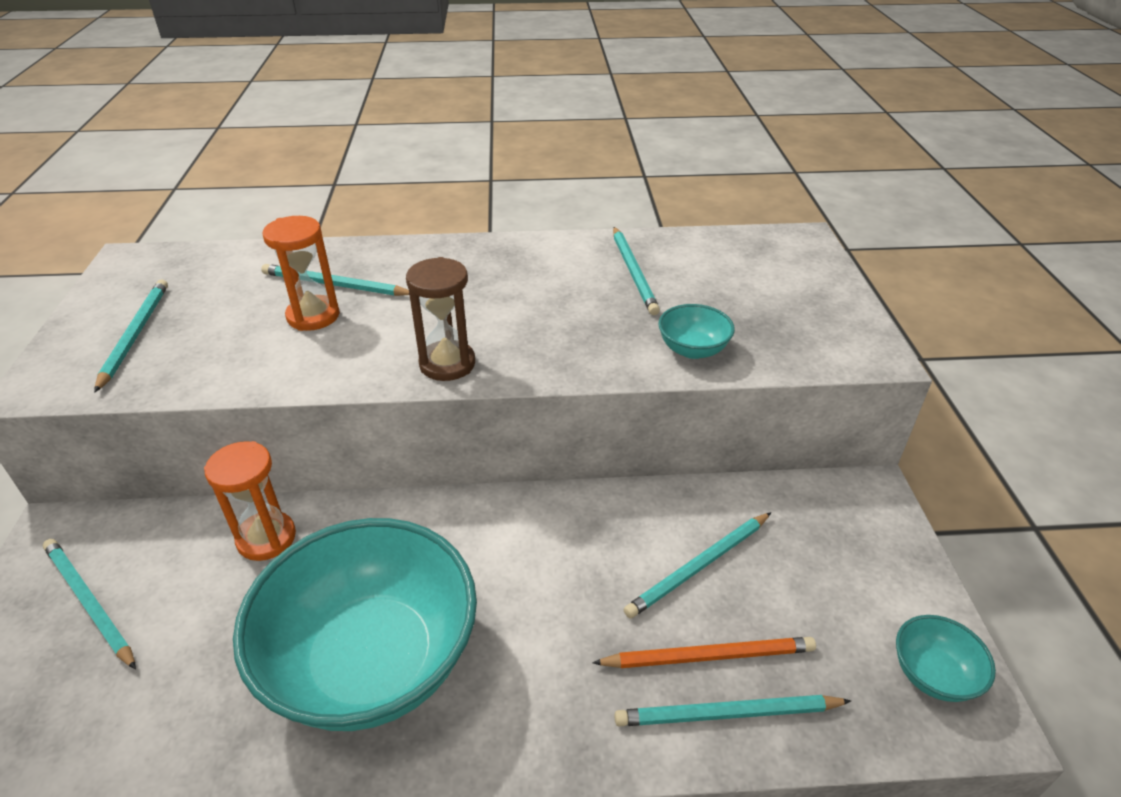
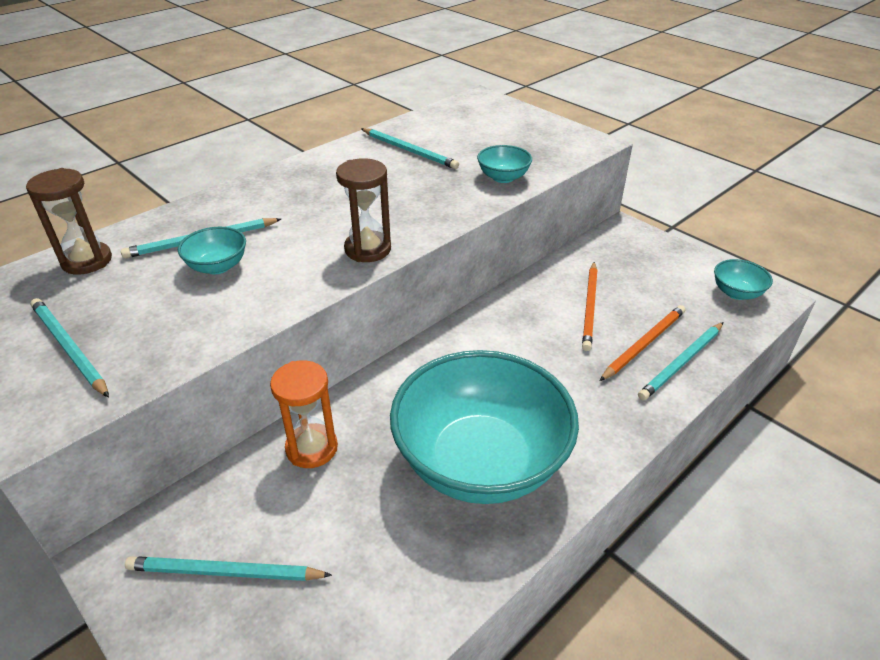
camera: 40 degrees left, 0 degrees up
(241, 263) = (87, 261): none -> brown hourglass
(313, 316) = (217, 266): orange hourglass -> turquoise bowl
(699, 566) = (589, 307): turquoise pencil -> orange pencil

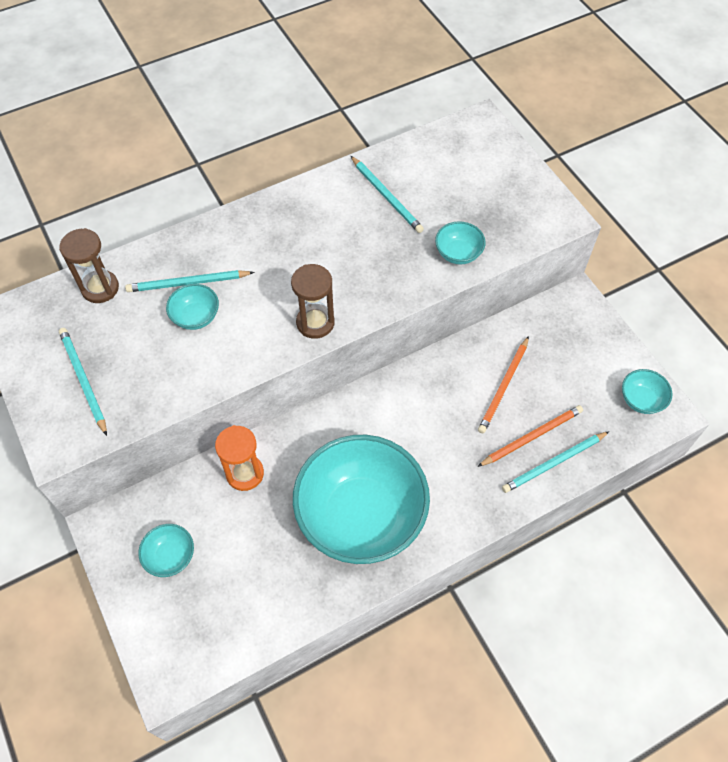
camera: 15 degrees right, 20 degrees up
(224, 572) = (170, 556): turquoise pencil -> turquoise bowl

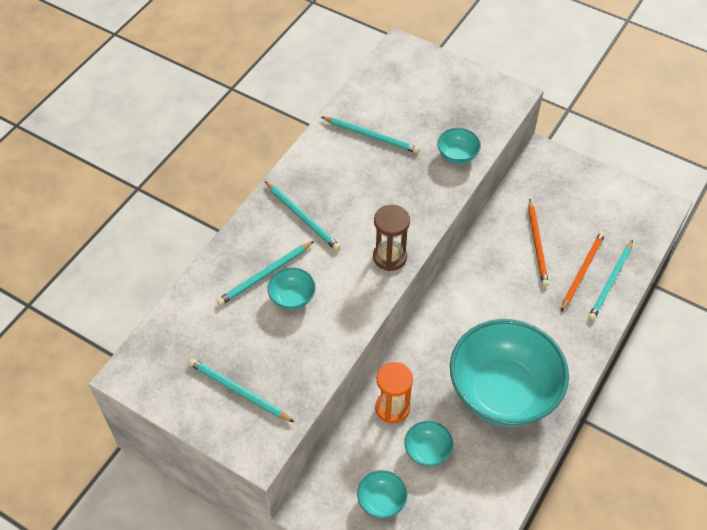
camera: 30 degrees left, 5 degrees down
(100, 288) = (194, 313): brown hourglass -> none
(262, 245) = (302, 217): none -> turquoise pencil
(641, 400) = (637, 207): turquoise bowl -> turquoise bowl (427, 451)

